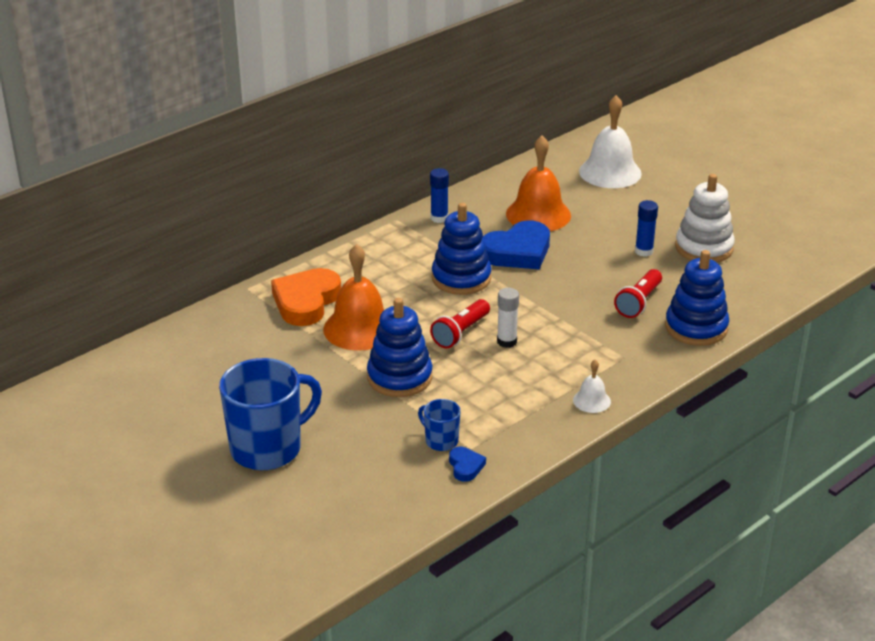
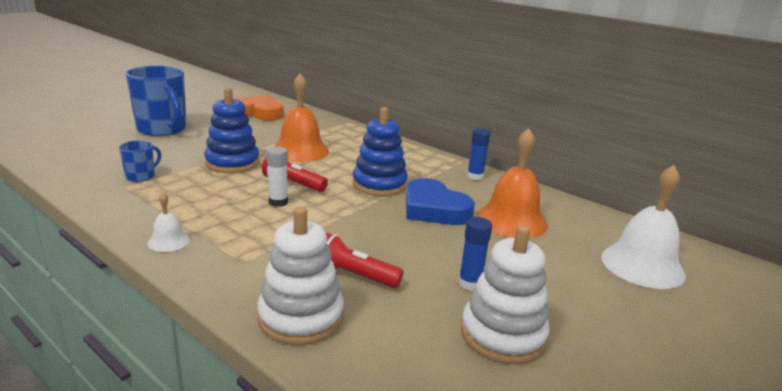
camera: 80 degrees right, 10 degrees down
(306, 302) = (334, 136): orange heart -> orange heart (258, 113)
(465, 466) = (100, 185): blue heart -> none
(696, 327) = (301, 317): blue stacking toy -> white stacking toy

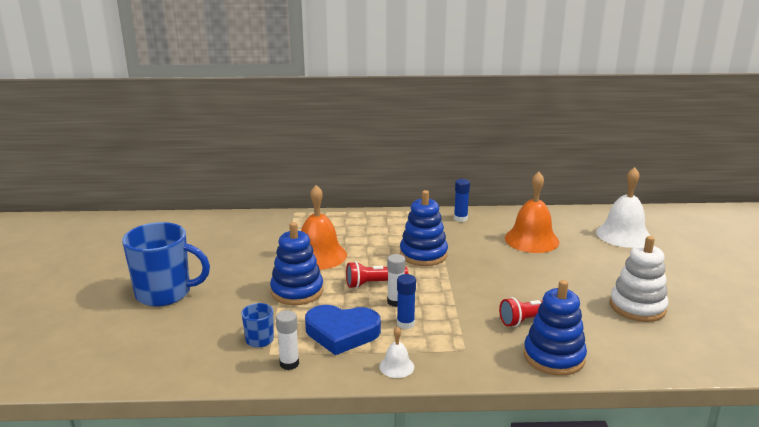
camera: 40 degrees left, 0 degrees up
(118, 198) = (289, 364): none -> white glue stick
(258, 113) = (205, 237): orange heart -> none
(301, 317) = (554, 357): white stacking toy -> blue stacking toy
(434, 209) = (484, 255): blue heart -> blue heart (342, 333)
(470, 283) = (581, 290): blue glue stick -> blue glue stick (405, 324)

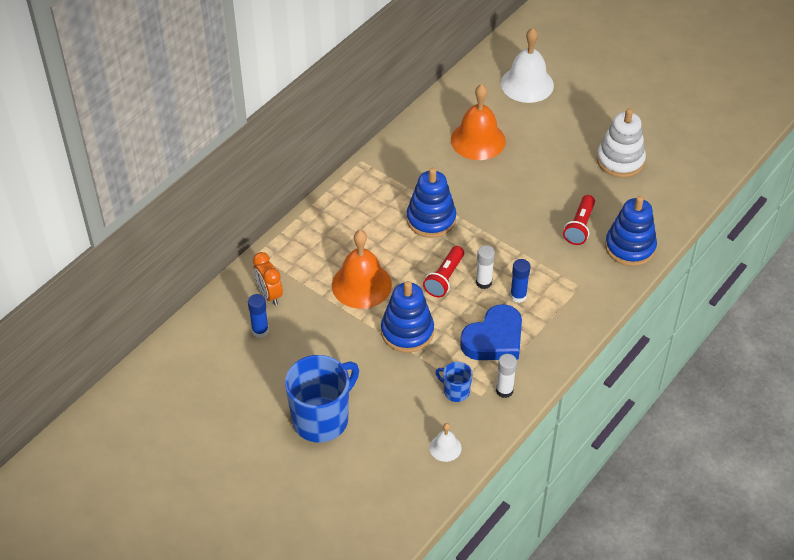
camera: 50 degrees left, 25 degrees up
(263, 229) = (269, 294): none -> orange clock
(396, 366) = (563, 334): white bell -> white bell (445, 448)
(460, 218) = (396, 154): blue glue stick -> blue glue stick (260, 331)

